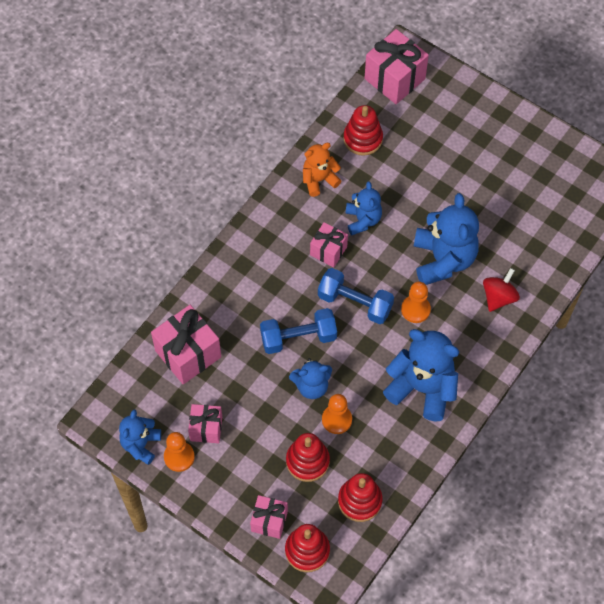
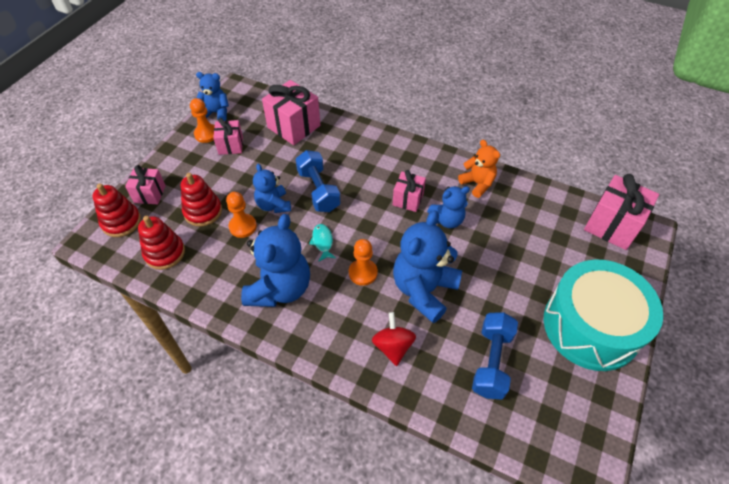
camera: 80 degrees right, 10 degrees down
(355, 303) = (360, 225): blue dumbbell -> blue dumbbell (491, 362)
(363, 139) = (533, 209): red stacking toy -> none
(371, 342) = (322, 242): none -> turquoise fish
(443, 259) = (423, 290): blue teddy bear -> blue teddy bear turned 135 degrees clockwise
(499, 136) = (591, 326): none -> turquoise drum
(499, 297) = (393, 346): red spinning top -> red spinning top turned 120 degrees counterclockwise

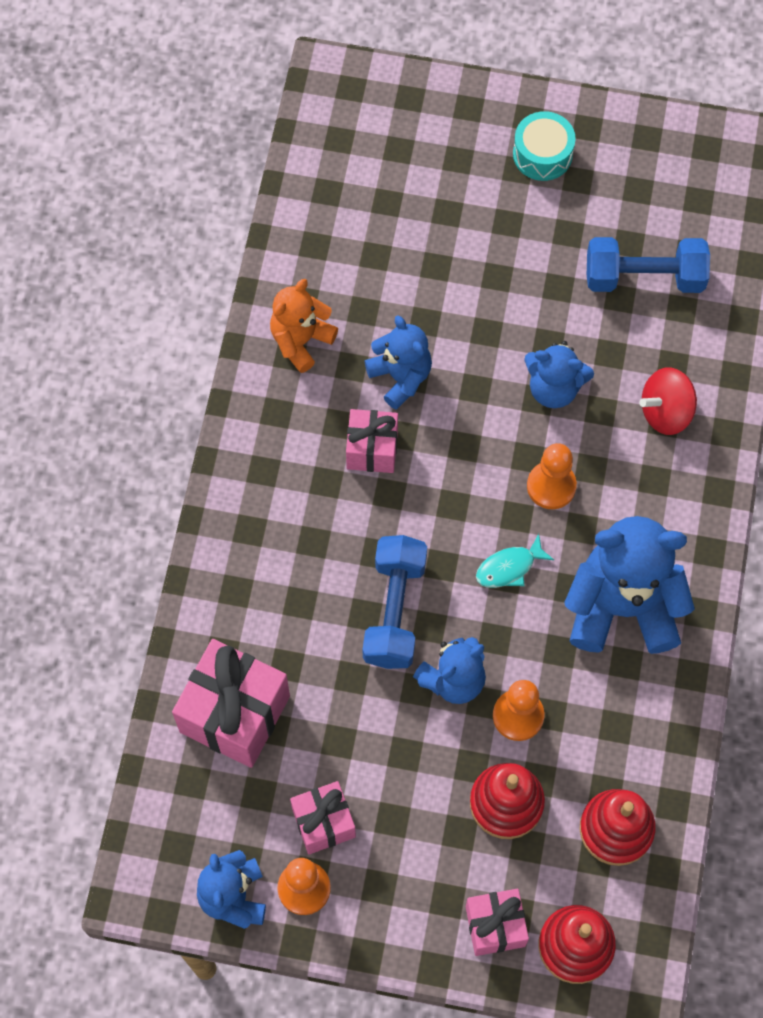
camera: 105 degrees left, 15 degrees up
(318, 190) = (394, 610): blue dumbbell -> blue dumbbell turned 45 degrees counterclockwise
(423, 290) = (554, 388): blue teddy bear -> blue teddy bear, size x0.58
(591, 326) = (542, 154): turquoise drum -> turquoise drum, size x0.42
(612, 225) = (338, 128): pink gift -> none

